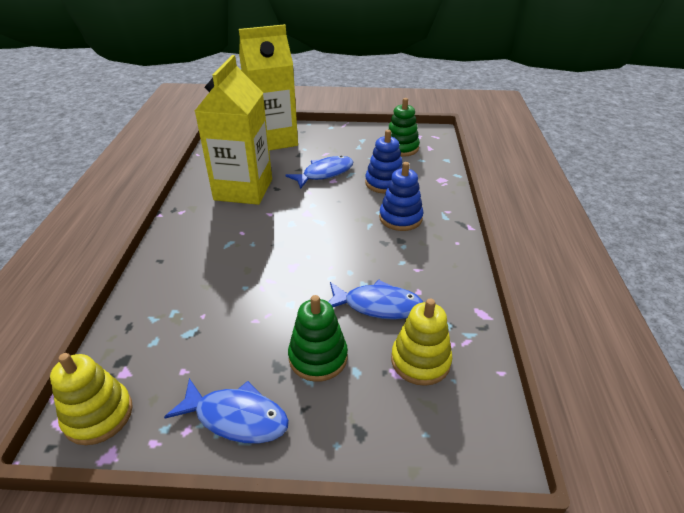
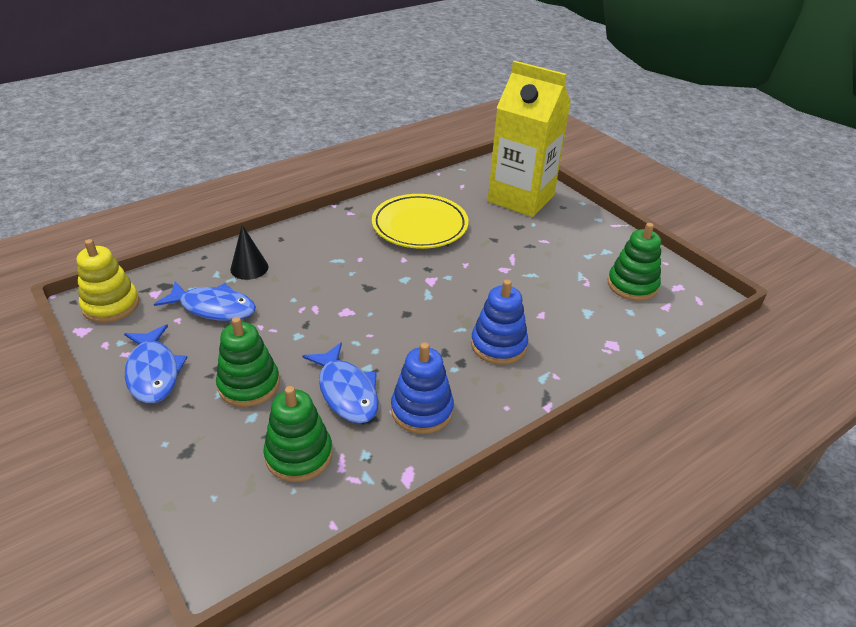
camera: 50 degrees right, 0 degrees up
(173, 295) = (249, 268): none -> black cone
(243, 189) = (420, 226): yellow carton -> yellow plate
(325, 173) = (508, 258): blue fish -> blue fish (213, 308)
(384, 183) = (546, 305): blue stacking toy -> blue stacking toy (422, 410)
(420, 361) = (299, 455): yellow stacking toy -> green stacking toy

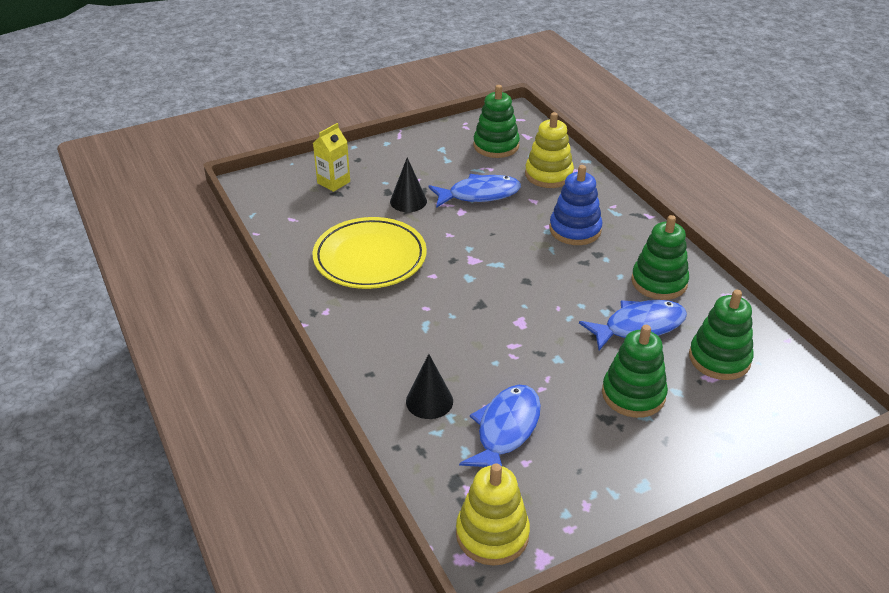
camera: 80 degrees left, 0 degrees up
(153, 372) = (617, 474): blue fish -> blue fish (479, 194)
(422, 410) = (659, 282): blue stacking toy -> green stacking toy
(508, 238) = (408, 201): none -> black cone
(521, 198) = (333, 182): yellow carton -> yellow carton, size x0.42
(594, 324) = (548, 175): none -> yellow stacking toy

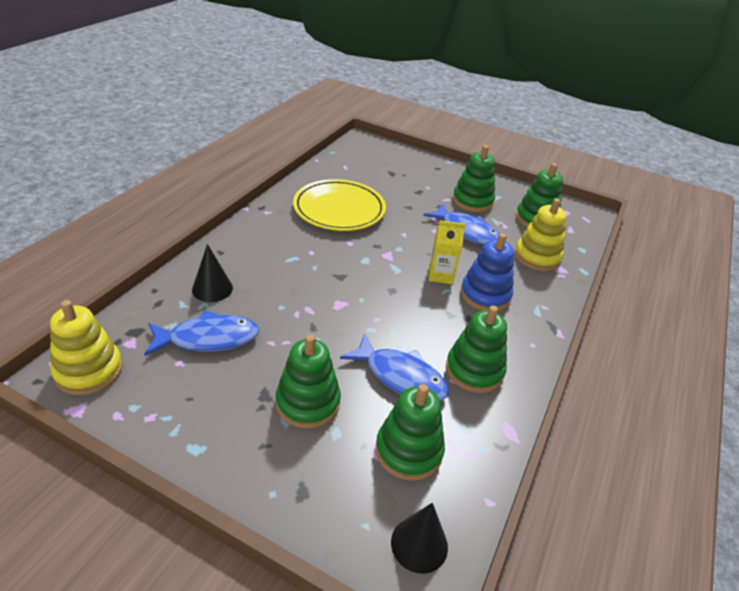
camera: 50 degrees right, 0 degrees up
(333, 182) = (401, 168): yellow carton -> yellow carton (440, 275)
(408, 201) = (419, 203): black cone -> black cone (419, 544)
(435, 167) = (472, 201): none -> green stacking toy

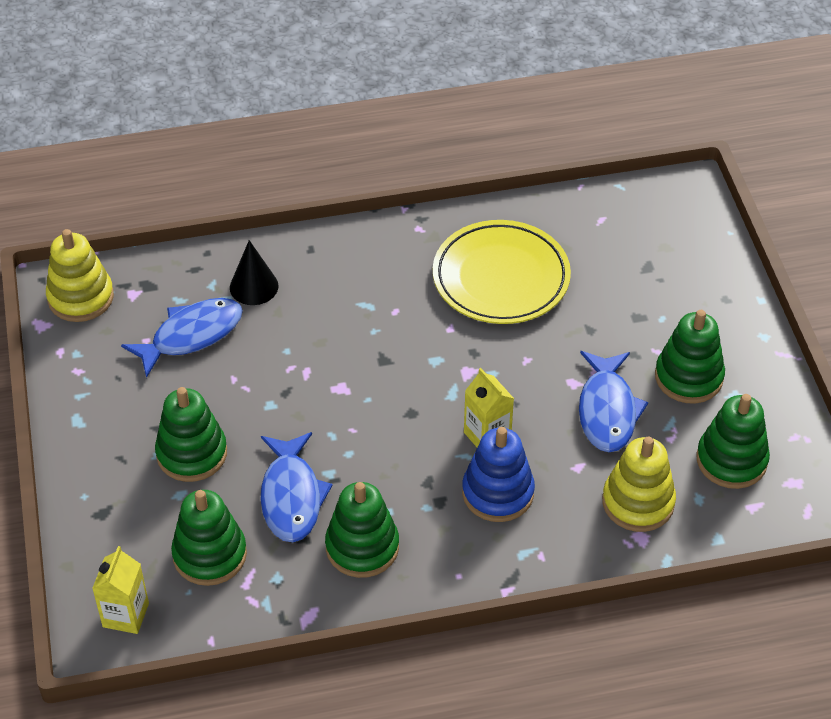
camera: 55 degrees right, 10 degrees up
(208, 338) = (191, 335): blue fish -> blue fish turned 75 degrees counterclockwise
(419, 544) = (125, 615): black cone -> yellow carton

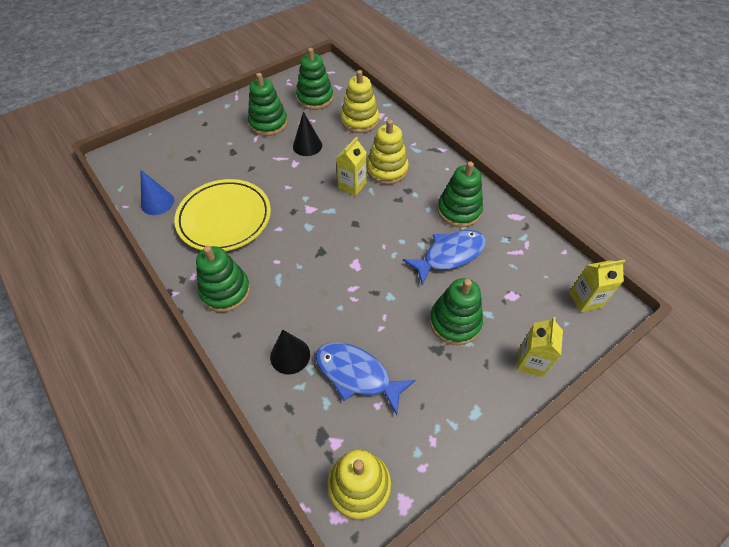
camera: 115 degrees left, 5 degrees up
(92, 503) = (531, 362): none -> yellow carton
(210, 555) = (516, 277): green stacking toy -> green stacking toy (225, 291)
(498, 493) = (387, 170): blue stacking toy -> yellow stacking toy
(569, 217) = (157, 202): none -> blue cone
(607, 410) = (307, 145): blue fish -> black cone

